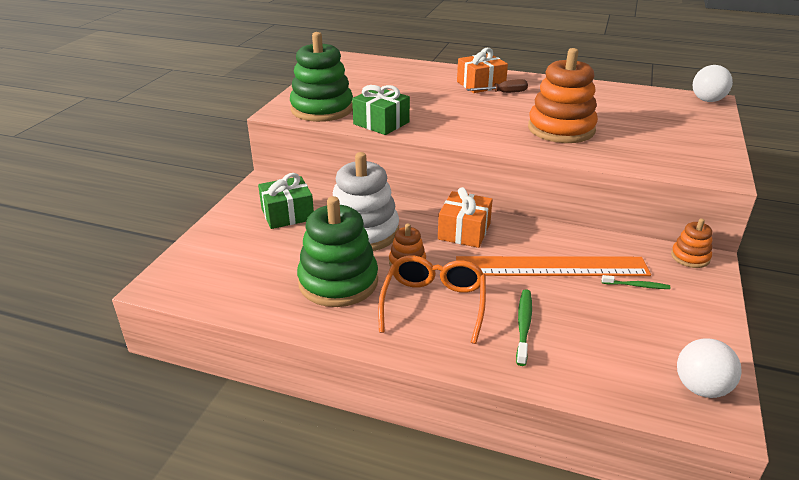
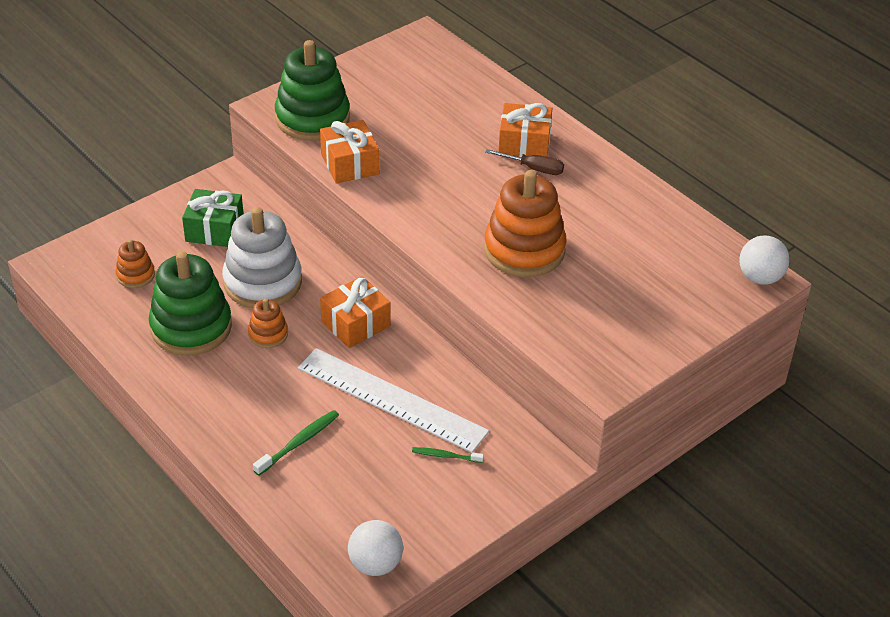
camera: 30 degrees right, 10 degrees up
(381, 123) = (350, 164): green gift -> orange gift
(434, 303) = (248, 386): orange glasses -> none
(551, 266) = (391, 399): orange ruler -> white ruler
(636, 286) = (445, 456): green toothbrush -> green toothbrush turned 150 degrees clockwise
(690, 257) = (539, 453): orange stacking toy -> orange stacking toy (135, 275)

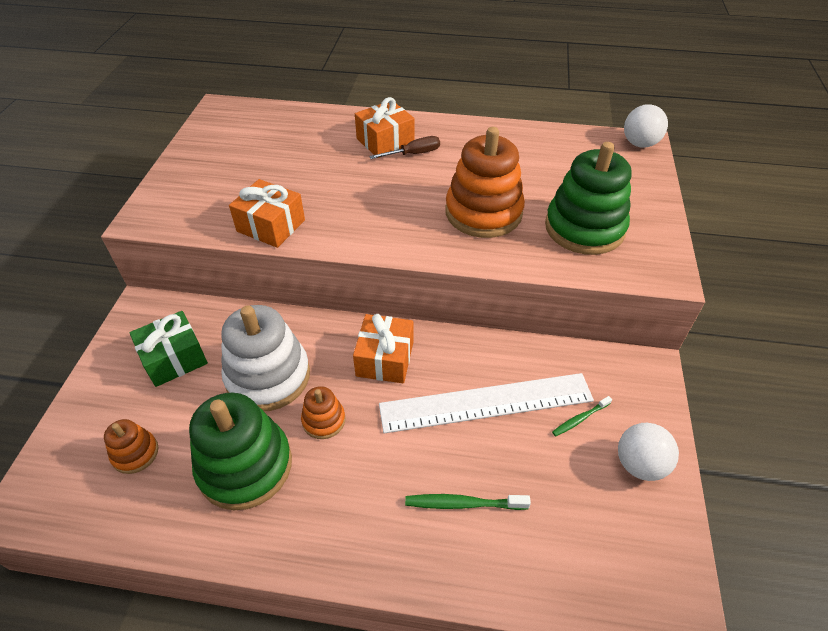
camera: 40 degrees left, 5 degrees up
(299, 442) = (463, 503): green toothbrush -> green toothbrush turned 90 degrees counterclockwise
(312, 118) = (195, 207): green stacking toy -> green stacking toy (584, 228)
(375, 564) = (657, 569): white ball -> white ball (639, 464)

